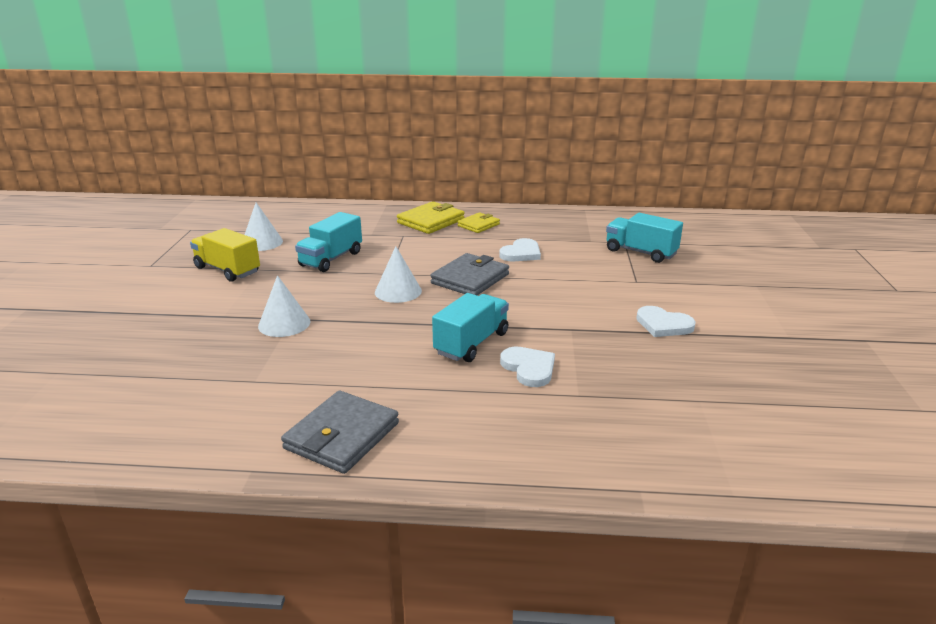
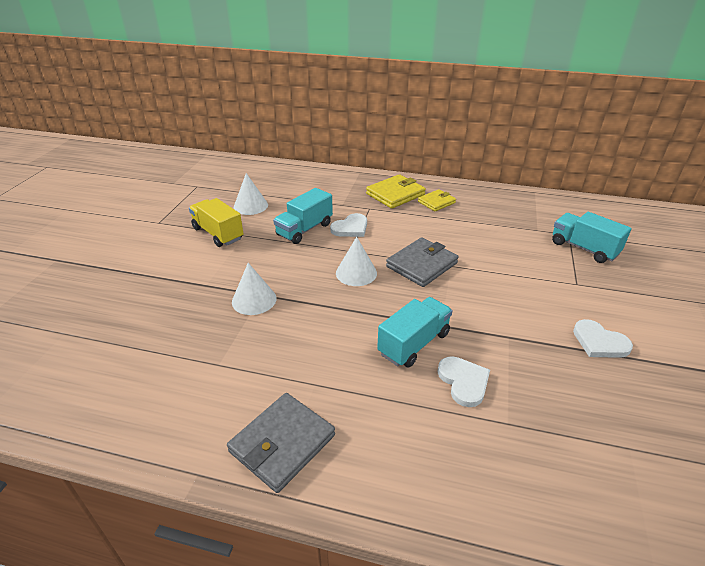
camera: 10 degrees right, 10 degrees up
(521, 253) = (471, 239): white heart -> white heart (350, 228)

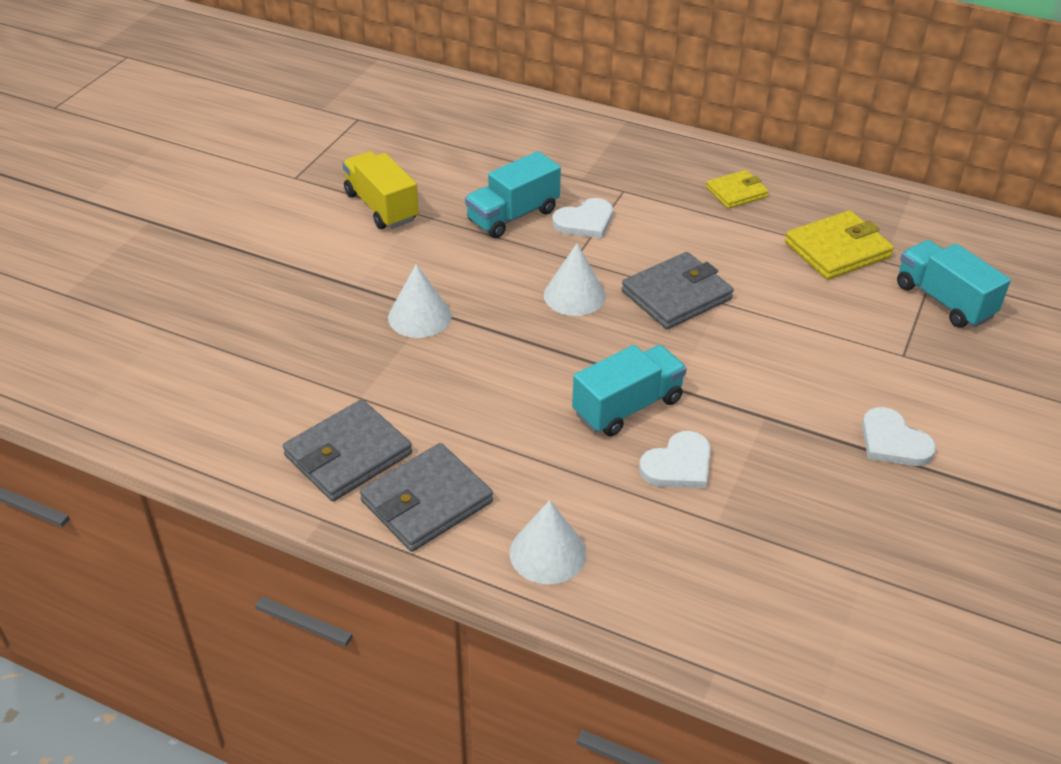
camera: 10 degrees right, 5 degrees up
(213, 413) = (348, 455): none -> grey wallet
(250, 206) = (437, 164): white cone -> white cone (547, 553)
(395, 194) = (673, 170): yellow wallet -> yellow wallet (837, 250)
(463, 382) = (678, 465): white heart -> white heart turned 60 degrees clockwise

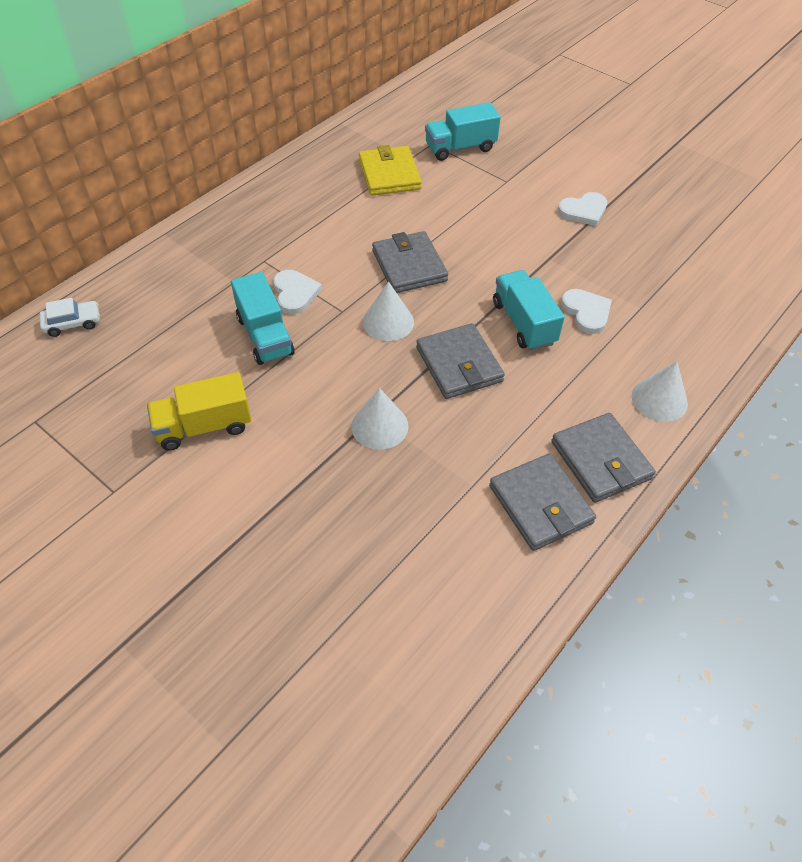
camera: 75 degrees left, 10 degrees up
(477, 105) = (72, 323): none -> white car
(532, 361) = (459, 364): none -> grey wallet
(736, 192) = (298, 201): yellow wallet -> none

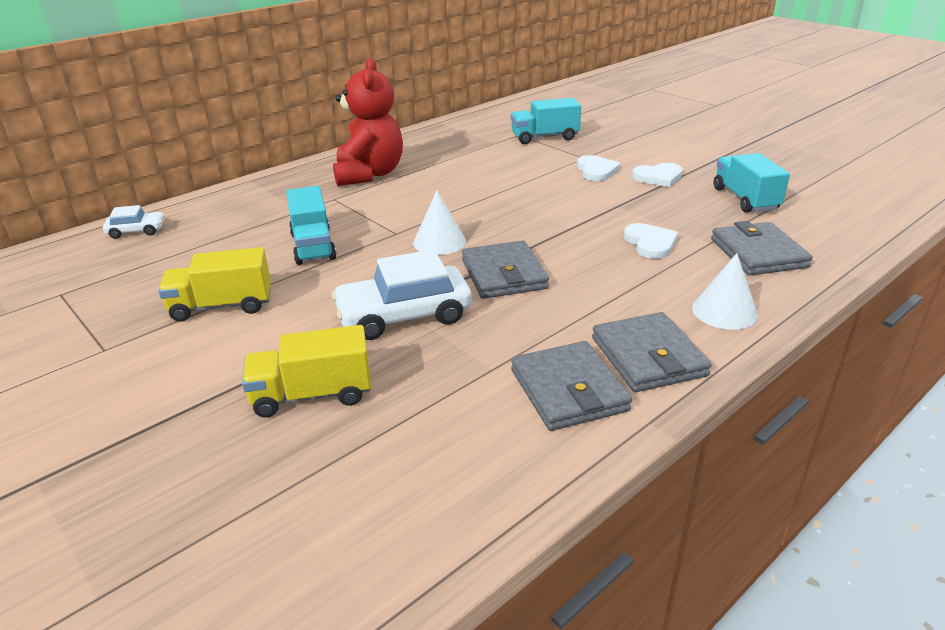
camera: 10 degrees right, 20 degrees down
(289, 219) = (369, 174): none -> red teddy bear
(295, 293) = (354, 220): white heart -> white heart (596, 170)
(325, 529) = (312, 395): none -> yellow truck
(379, 426) = (404, 315): white cone -> white car
(389, 174) = (473, 151): yellow wallet -> none
(409, 266) = (473, 206): grey wallet -> grey wallet (758, 253)
(523, 323) = (580, 248): turquoise truck -> turquoise truck (745, 199)

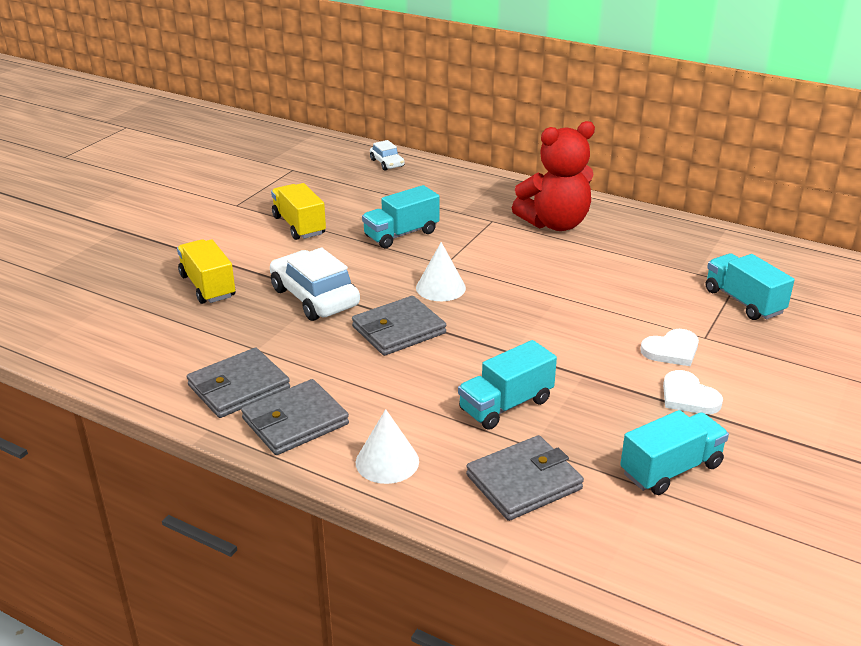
camera: 70 degrees right, 0 degrees up
(650, 243) = (506, 405): white heart -> turquoise truck

